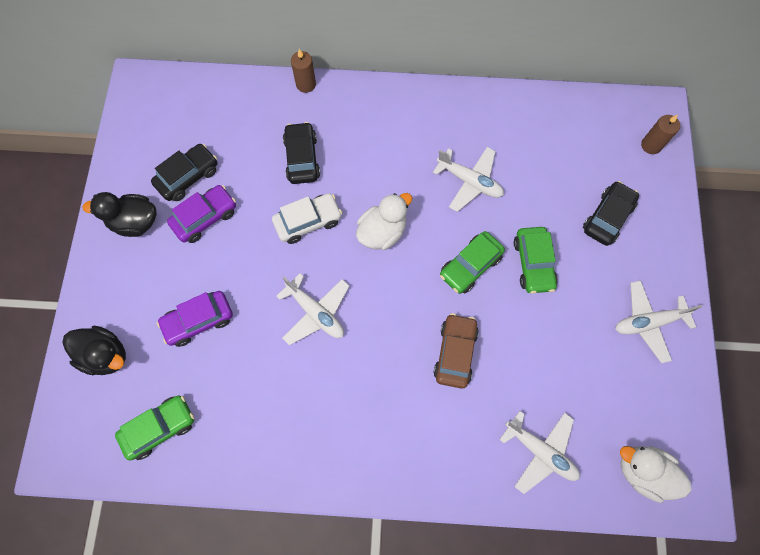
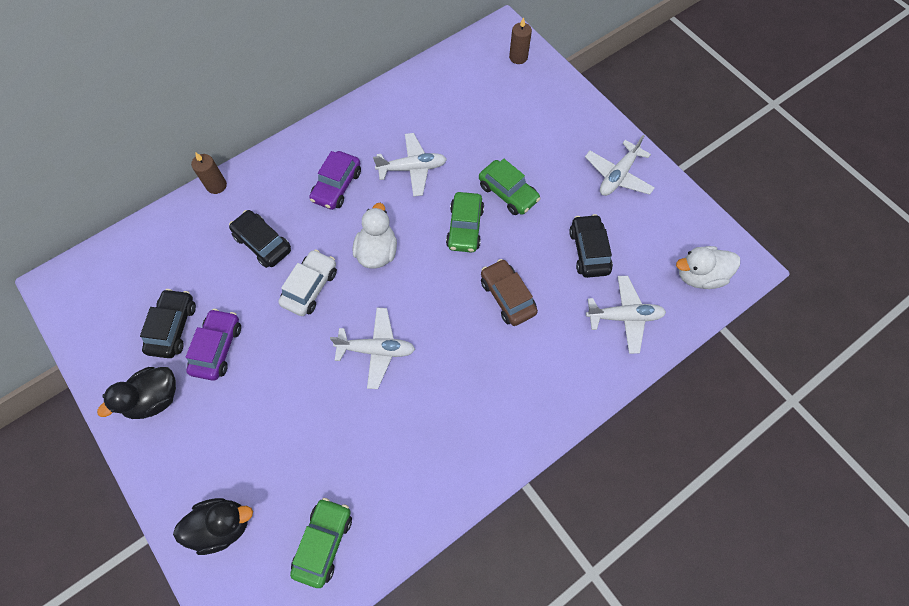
camera: 40 degrees left, 5 degrees down
(198, 320) = (283, 432): purple car -> purple car (337, 186)
(607, 217) = (531, 125): black car -> black car (589, 251)

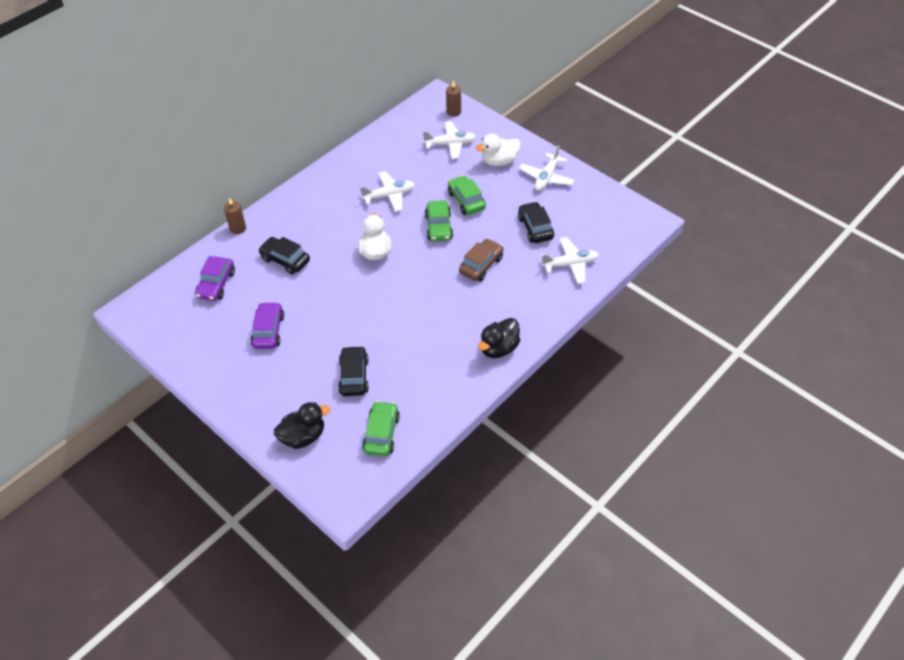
camera: 10 degrees left, 15 degrees down
(154, 398) = (228, 369): black duck -> black duck (499, 348)
(173, 327) = (230, 323): black car -> black car (354, 376)
(310, 287) = (330, 282): white car -> none
(337, 186) = (333, 215): purple car -> purple car (216, 284)
(376, 350) = (391, 313): white plane -> white plane (450, 144)
(507, 296) = (481, 265): brown car -> brown car turned 75 degrees clockwise
(508, 193) = (466, 200): green car -> green car turned 150 degrees counterclockwise
(699, 275) = (619, 231): white duck -> white duck (499, 161)

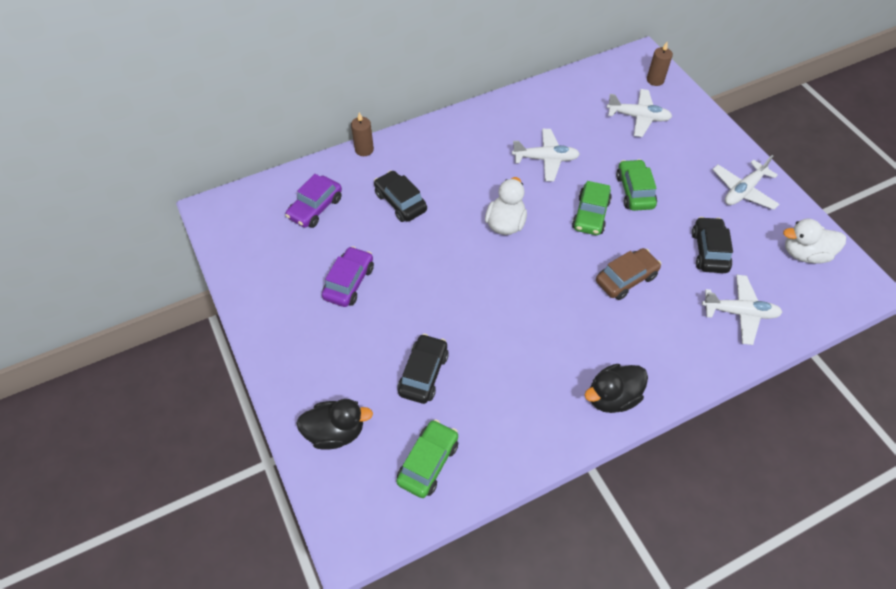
camera: 20 degrees right, 5 degrees up
(499, 161) = (690, 154): white duck -> white duck (804, 254)

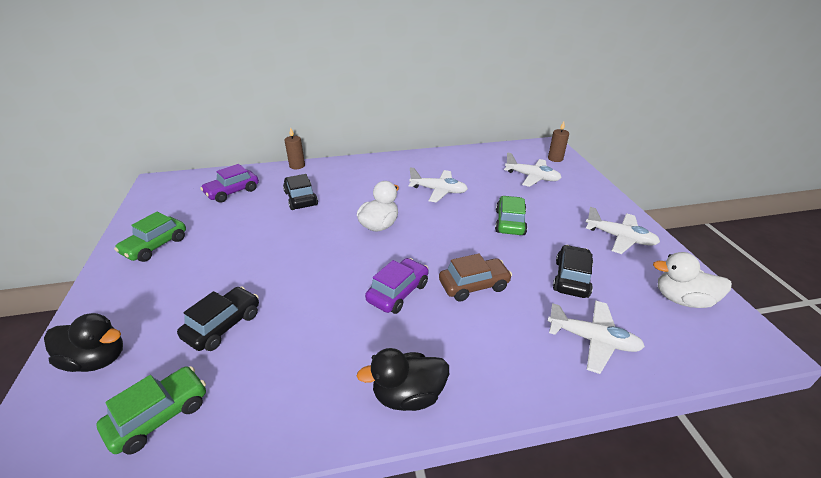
camera: 15 degrees right, 20 degrees down
(349, 282) = (217, 242): purple car -> purple car (398, 292)
(590, 215) = (460, 232): green car -> green car (155, 246)
(743, 191) = (620, 238): white plane -> white plane turned 120 degrees counterclockwise

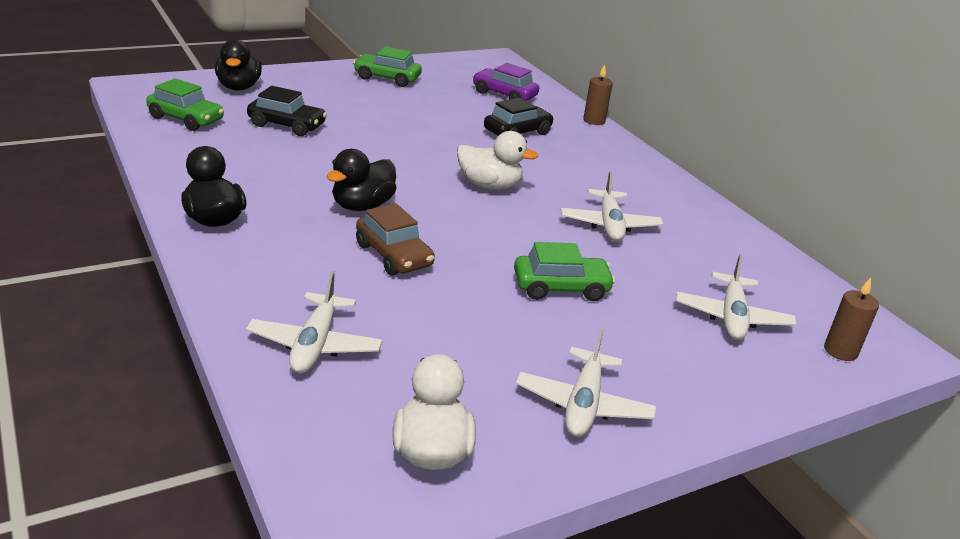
camera: 70 degrees right, 5 degrees down
(398, 292) = (362, 206): purple car -> black duck
(571, 278) = (441, 338): black car -> none

